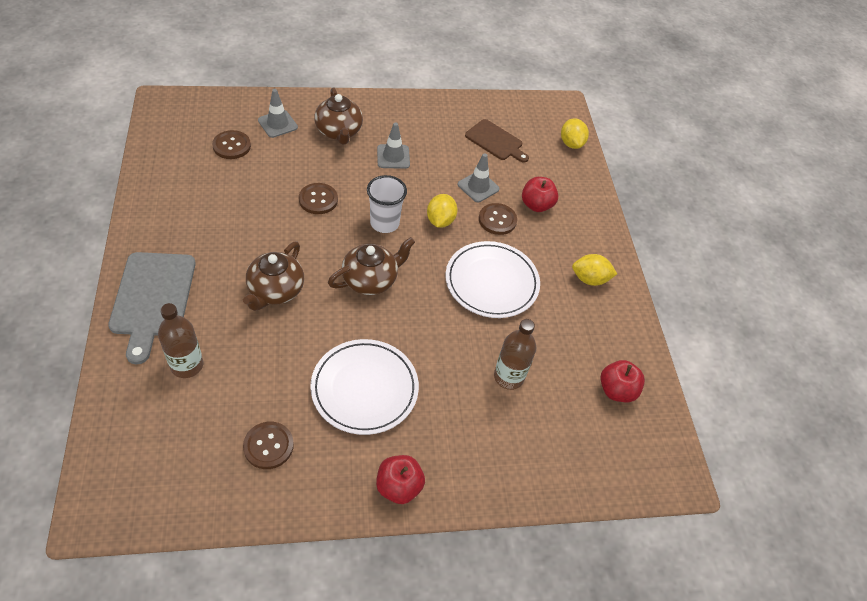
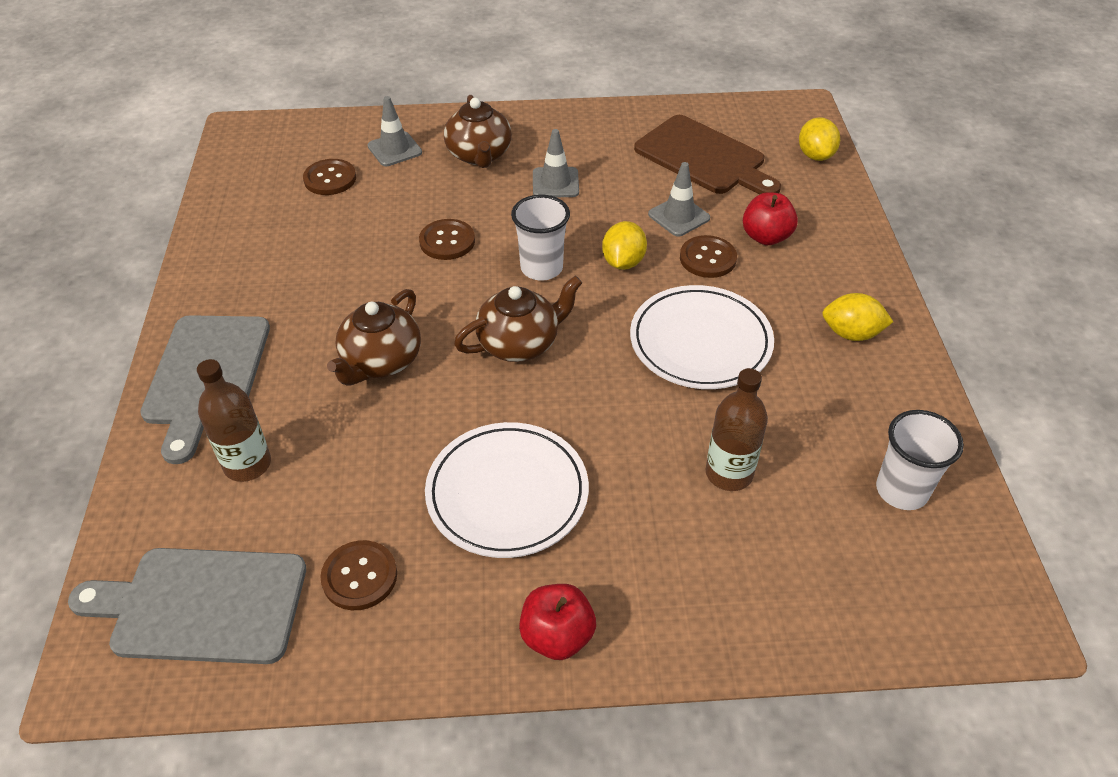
camera: 10 degrees right, 5 degrees down
(163, 465) = (202, 605): none -> grey cutting board
(495, 141) = (703, 157): brown cutting board -> brown cutting board, size x1.55
(616, 390) = (901, 490): red apple -> white cup

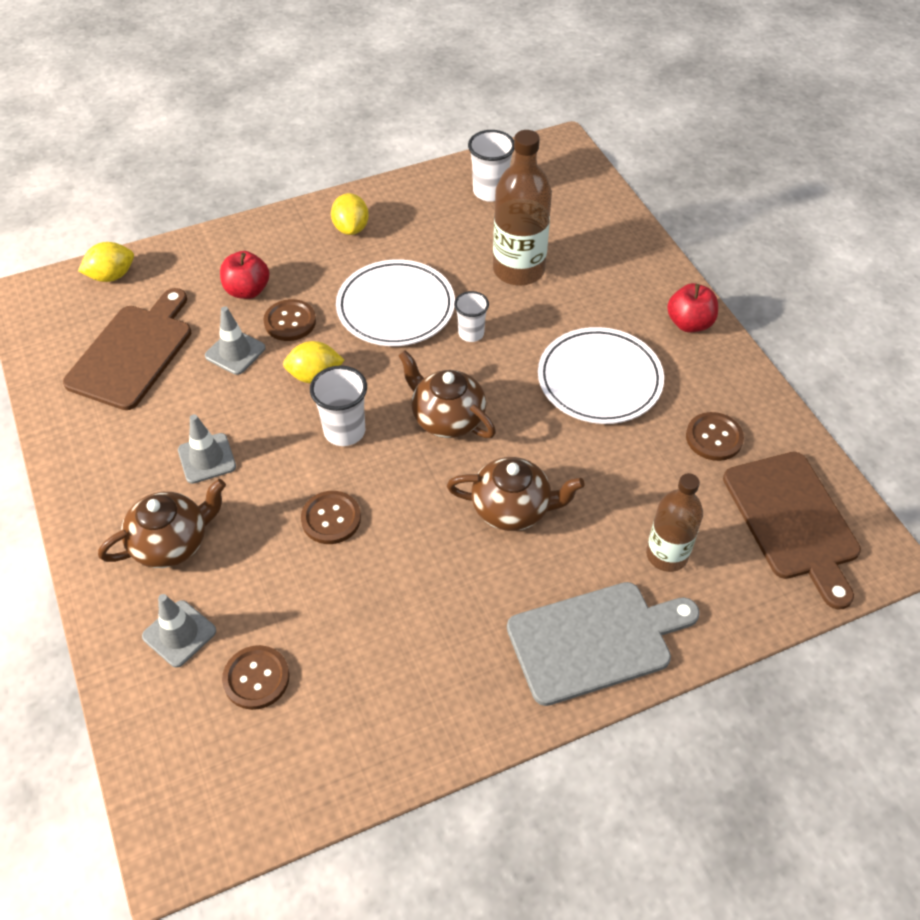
camera: 110 degrees left, 5 degrees up
(202, 605) = (792, 520): grey cutting board -> brown cutting board
(633, 395) = (471, 333): none -> white cup
(729, 473) = (518, 270): brown bottle -> brown bottle, size x1.51

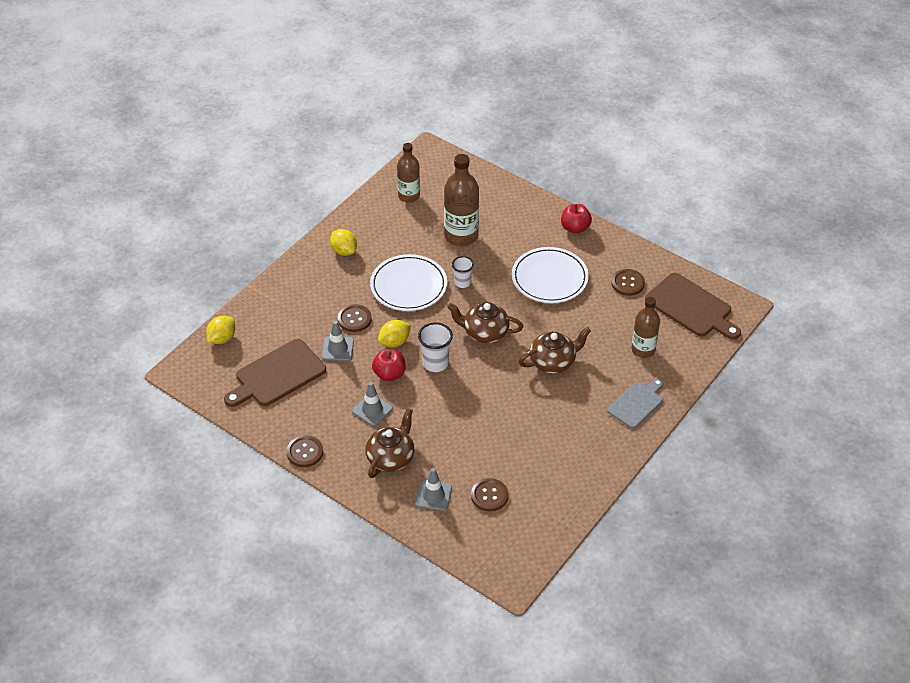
camera: 30 degrees left, 5 degrees down
(133, 353) = (277, 375): brown cutting board -> brown cutting board turned 120 degrees counterclockwise
(247, 290) = (313, 312): red apple -> red apple (389, 374)
(331, 519) = (465, 408): brown button -> brown button (305, 452)
(490, 192) = (409, 196): white cup -> brown bottle
(595, 640) = (637, 403): grey cutting board -> grey cutting board, size x0.64

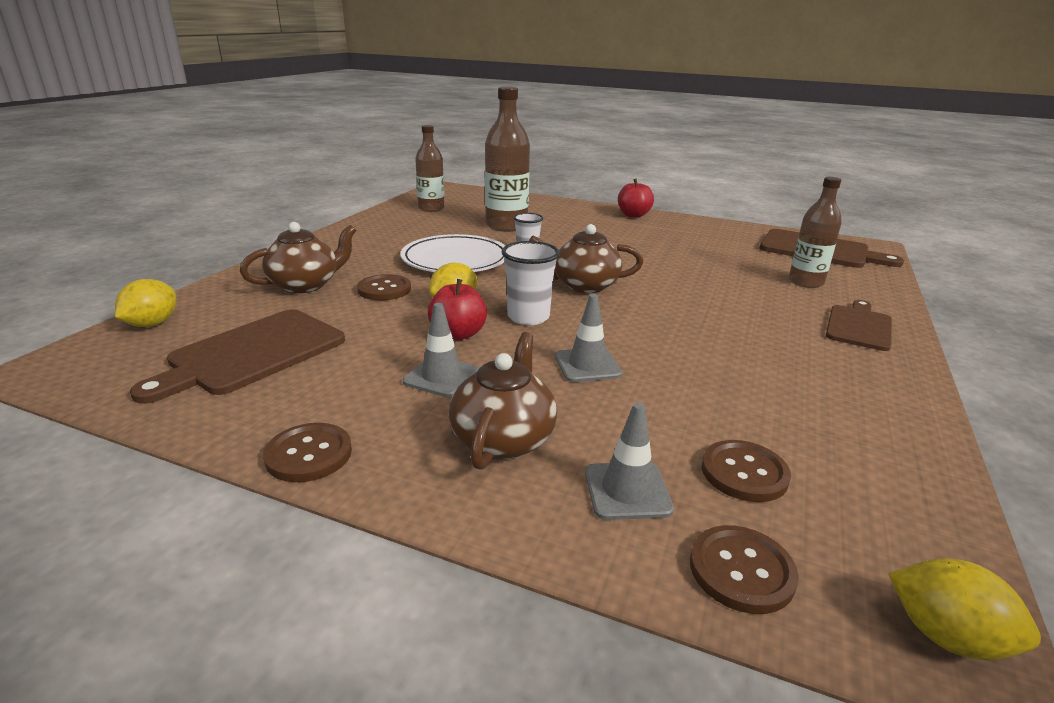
camera: 15 degrees left, 20 degrees down
(337, 349) = (362, 317): grey traffic cone -> grey traffic cone (587, 365)
(344, 251) = (358, 242): yellow lemon -> yellow lemon (946, 636)
(549, 278) = (634, 243): white plate -> none
(553, 362) = (700, 301): brown teapot -> brown teapot (305, 285)
(627, 283) = (728, 241): brown button -> brown button (741, 571)
(637, 403) = (859, 326): grey cutting board -> brown cutting board

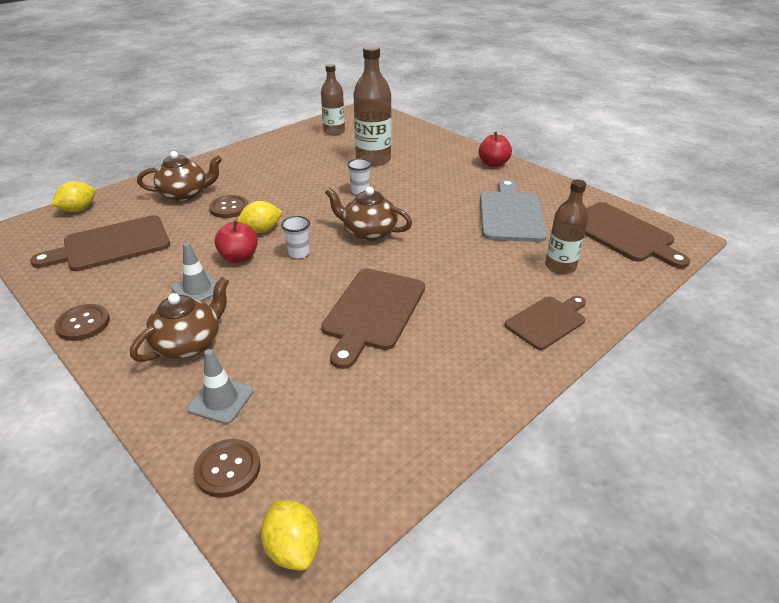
camera: 25 degrees right, 10 degrees up
(455, 259) = (301, 188): white plate -> none
(528, 317) = (299, 253): white cup -> white cup, size x0.67
(587, 365) = (295, 303): grey traffic cone -> none
(685, 354) = (373, 312): none -> brown cutting board
(704, 250) = (511, 214): none -> grey cutting board
(744, 473) = (303, 412): brown button -> none

